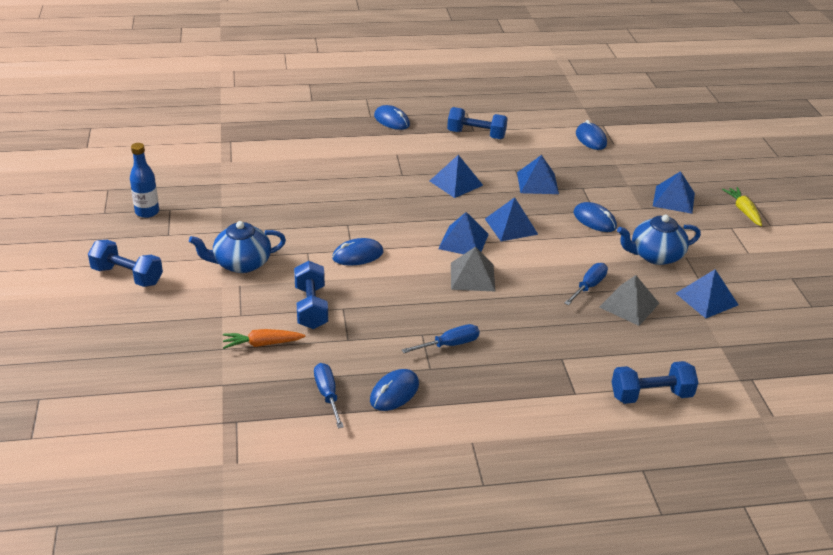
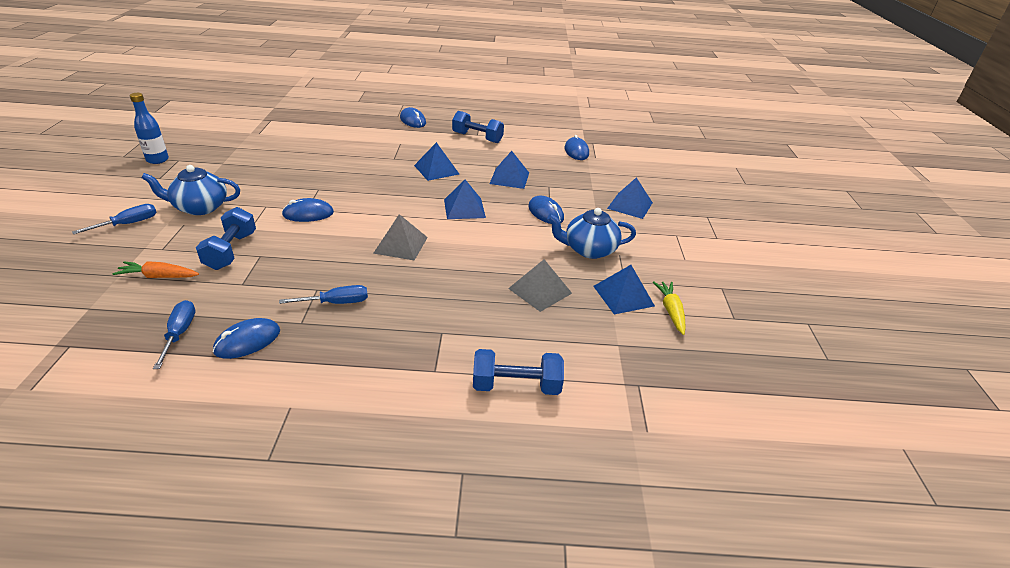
camera: 10 degrees right, 0 degrees up
(127, 276) = (94, 204): blue dumbbell -> none
(463, 241) = (412, 215): blue pyramid -> none
(588, 286) = (508, 268): blue screwdriver -> blue screwdriver (128, 224)
(743, 211) = (694, 222): yellow carrot -> yellow carrot (671, 311)

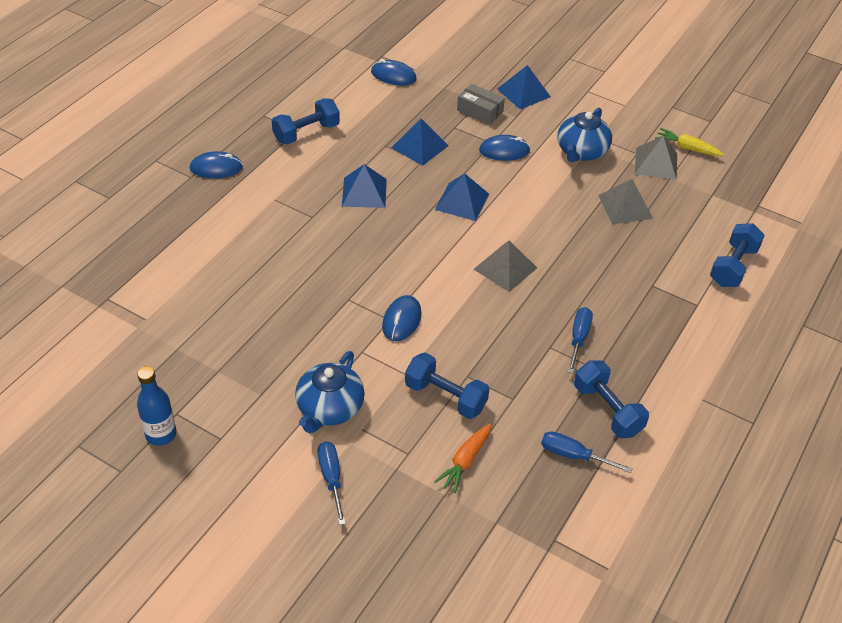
camera: 60 degrees left, 10 degrees up
(247, 341) = (607, 410): blue mouse -> blue dumbbell
(581, 192) = (480, 111): none -> grey box
(623, 296) = (656, 163): blue pyramid -> grey pyramid

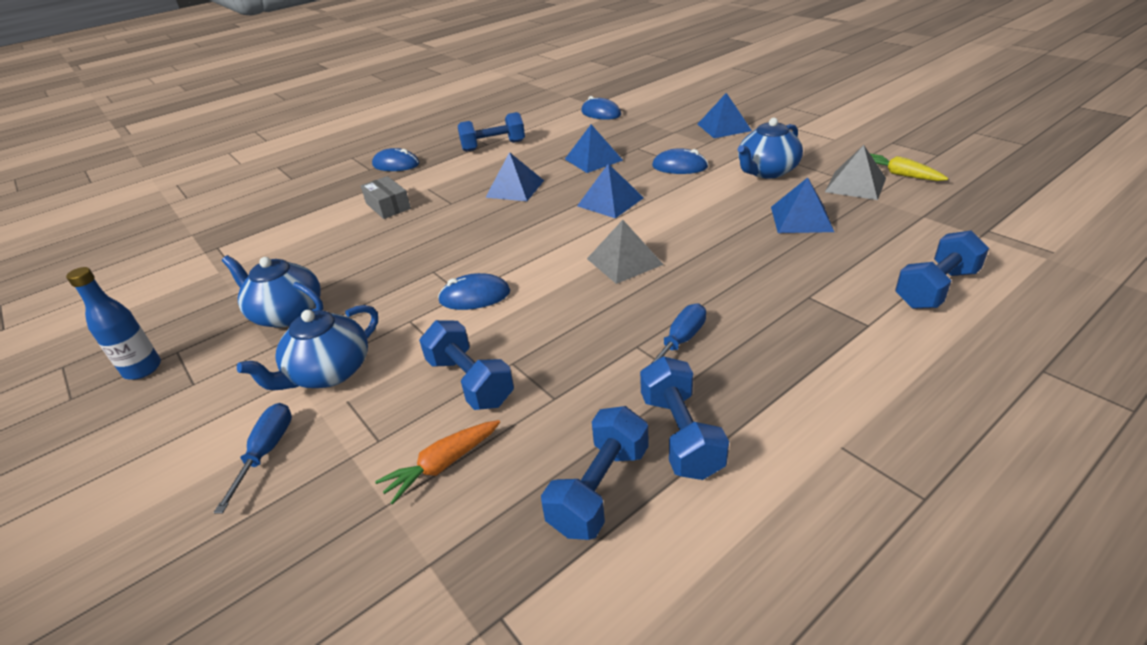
camera: 25 degrees right, 10 degrees down
(247, 361) = (287, 314): none -> blue teapot
(401, 320) = (475, 296): blue mouse -> blue mouse turned 45 degrees clockwise
(480, 111) = (670, 138): grey box -> grey box (388, 206)
(574, 456) = (600, 489): blue screwdriver -> blue dumbbell
(625, 206) = (801, 219): grey pyramid -> blue pyramid

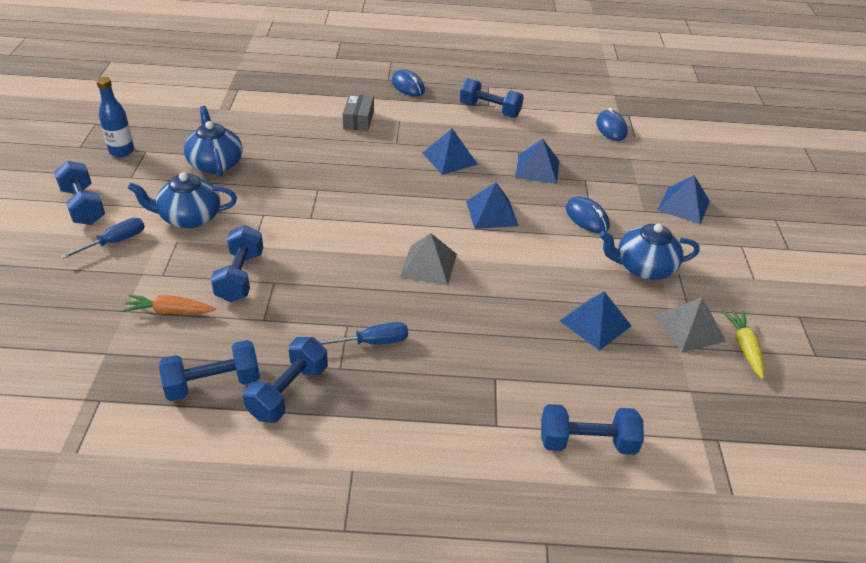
camera: 35 degrees right, 5 degrees up
(165, 448) = (83, 206): none -> blue dumbbell
(475, 296) = (314, 224): blue mouse -> none

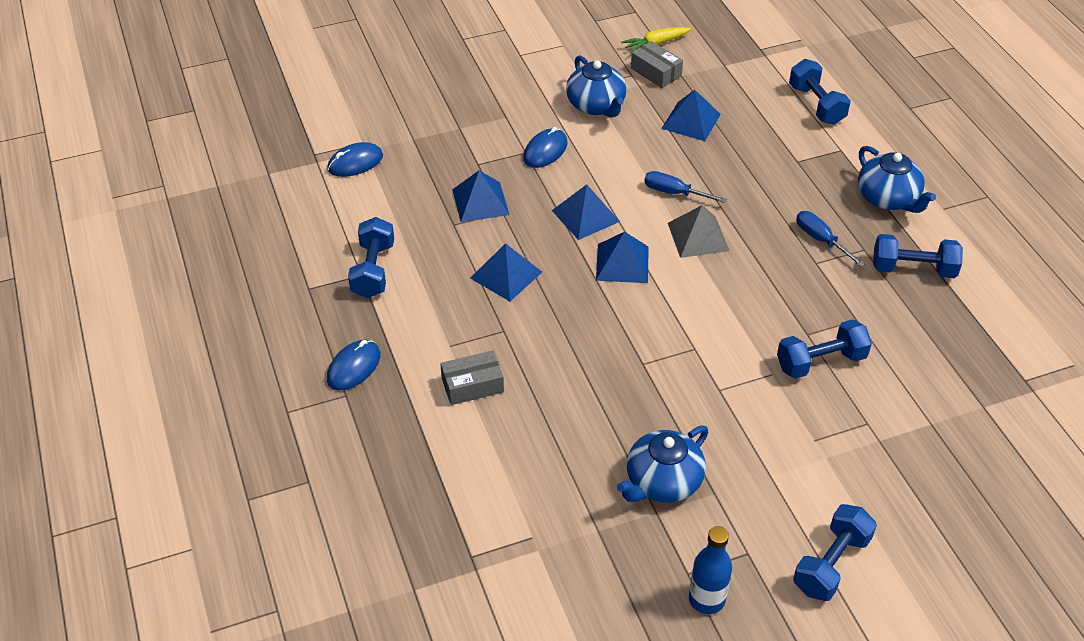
camera: 110 degrees left, 5 degrees up
(115, 242) = (859, 493): blue screwdriver -> blue screwdriver (674, 193)
(170, 311) = (904, 389): orange carrot -> none
(189, 218) = (772, 450): blue teapot -> blue teapot (888, 198)
(213, 384) = (947, 318): blue dumbbell -> none
(683, 205) = (478, 93): blue pyramid -> blue pyramid (622, 263)
(689, 328) = (656, 72): grey pyramid -> grey box

